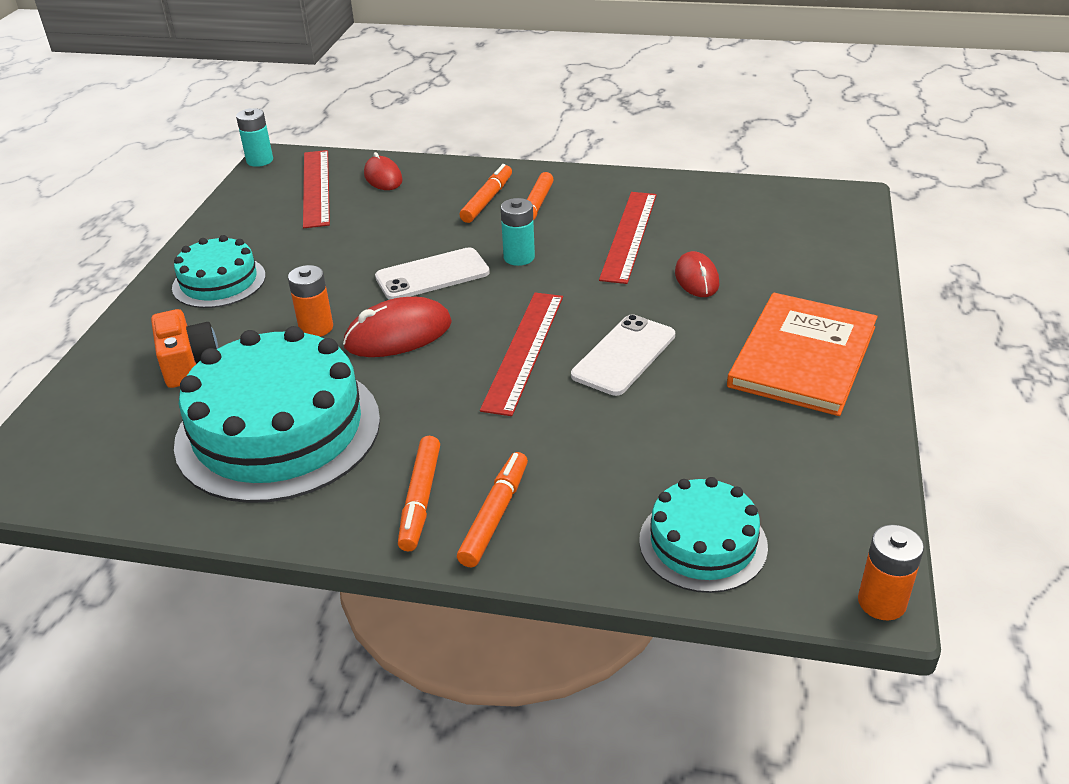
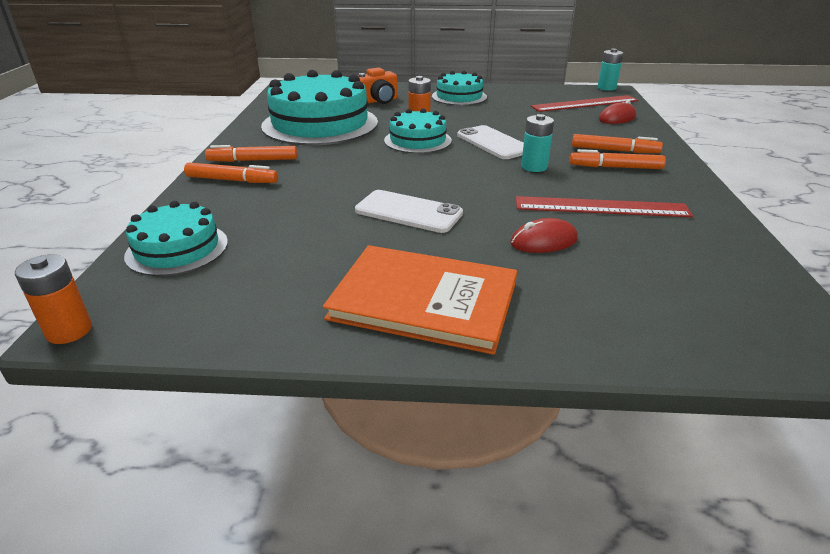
camera: 80 degrees right, 5 degrees down
(398, 334) = (417, 140): red mouse -> turquoise cake
(524, 350) = (407, 177): red ruler -> none

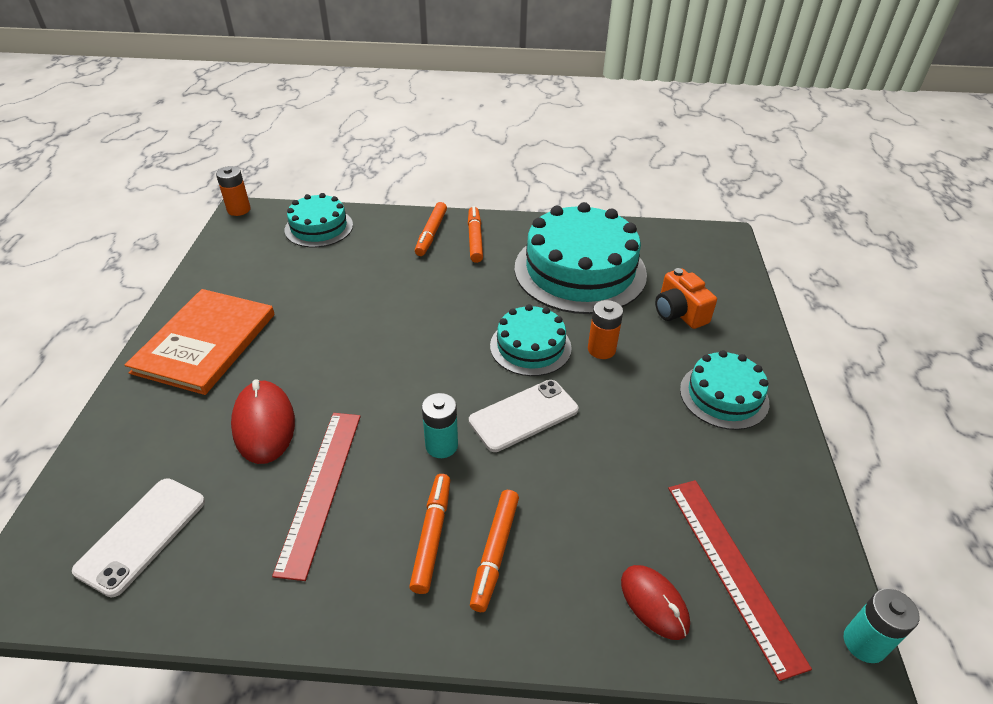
camera: 90 degrees right, 10 degrees up
(408, 212) = (346, 337): white phone -> white phone (142, 535)
(543, 241) = (264, 424): red mouse -> red mouse, size x1.50

